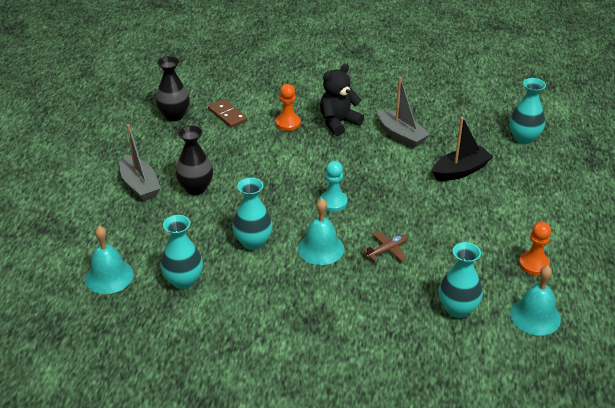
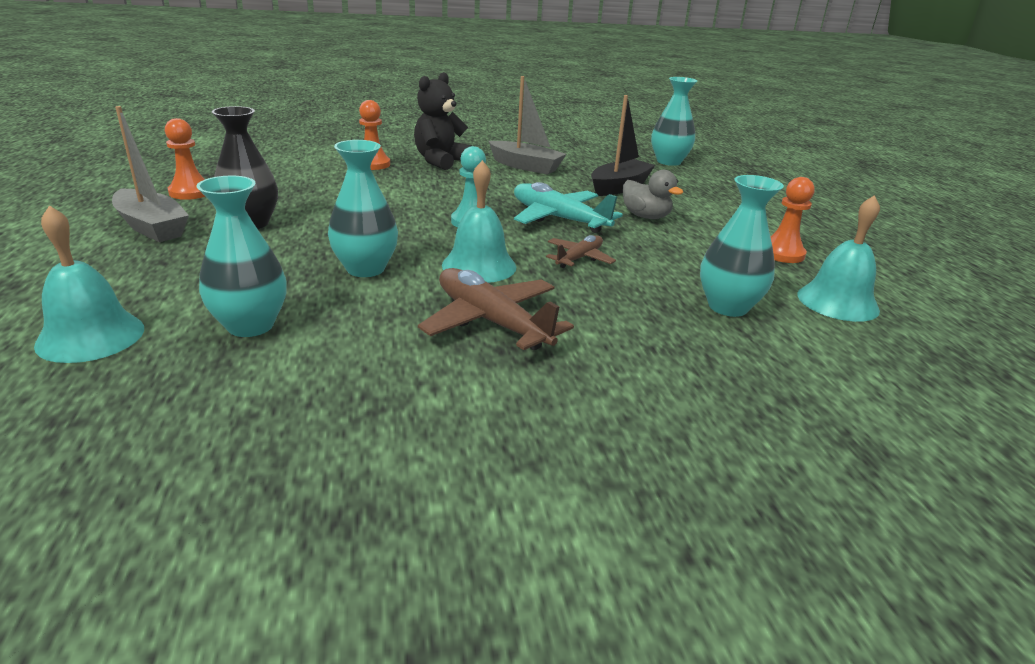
camera: 20 degrees left, 10 degrees down
(164, 149) = (190, 192): none -> orange pawn
(174, 115) = (203, 165): black vase -> none
(227, 115) = (284, 162): brown domino -> none
(309, 298) = (491, 321): none -> brown plane
(394, 205) = (558, 218): none -> turquoise plane
(459, 210) = (645, 216): none -> grey duck

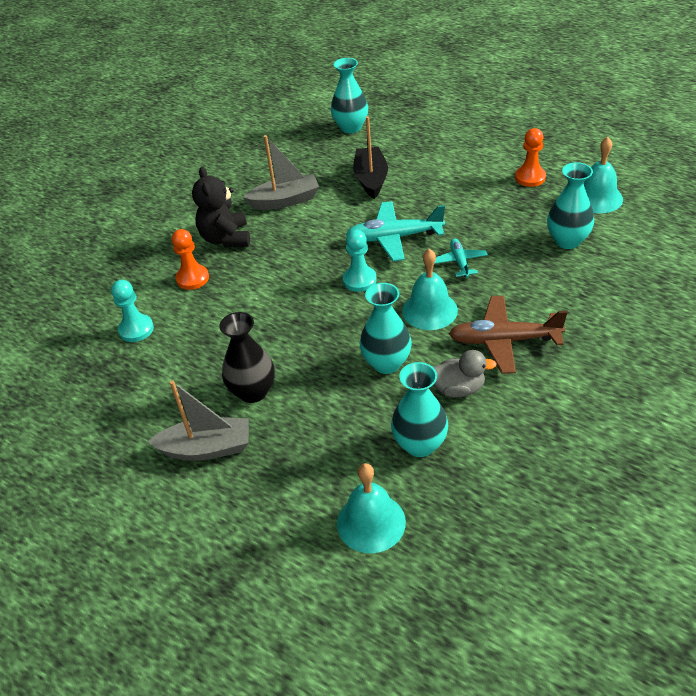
camera: 40 degrees left, 15 degrees up
(190, 192) = (149, 405): orange pawn -> none
(283, 164) = (136, 329): none -> turquoise pawn
(579, 258) = (459, 262): brown plane -> turquoise plane
(645, 216) = (429, 197): grey duck -> grey duck (458, 389)

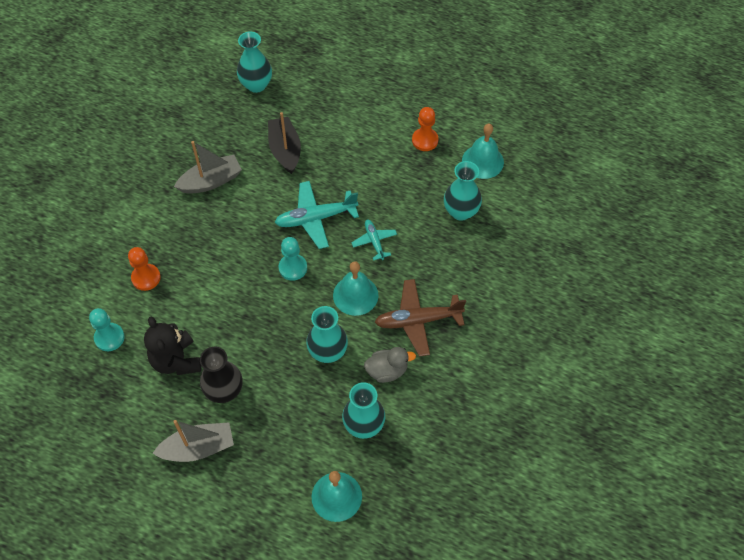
camera: 15 degrees left, 15 degrees up
(226, 238) = (166, 230): black teddy bear -> black teddy bear (176, 360)

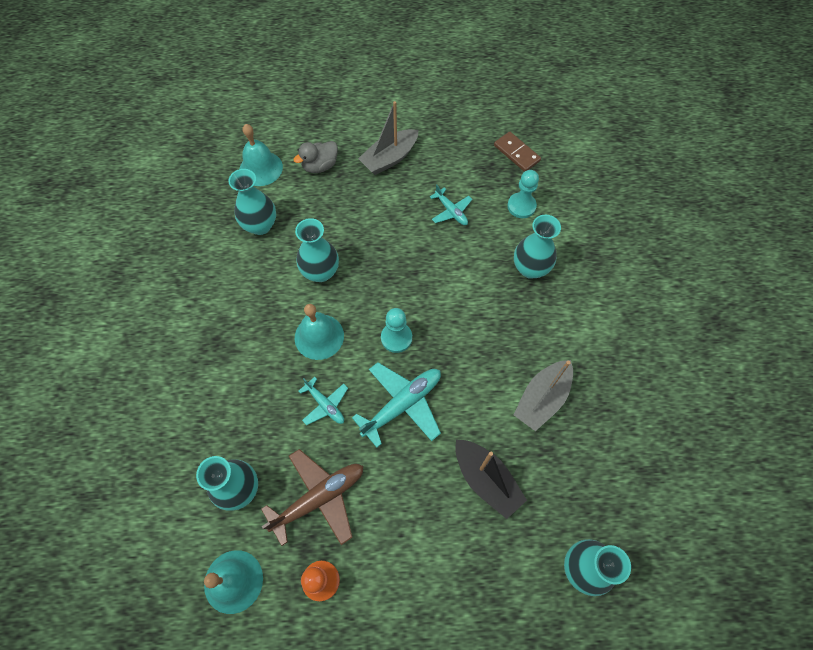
camera: 155 degrees right, 5 degrees up
(70, 396) = (516, 153): none -> brown domino
(146, 278) = (530, 268): orange pawn -> turquoise vase
(176, 360) = (451, 211): black teddy bear -> turquoise plane
(224, 391) = (395, 205): black vase -> none
(387, 371) = (257, 277): grey duck -> grey duck (320, 166)
(417, 320) = (245, 336): brown plane -> brown plane (319, 498)

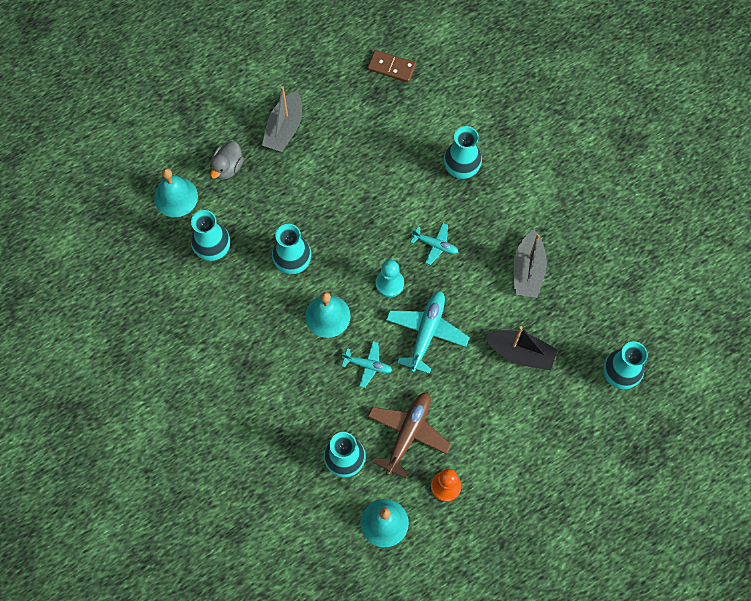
camera: 30 degrees left, 5 degrees up
(451, 211) = (368, 151): turquoise plane -> turquoise plane (435, 245)
(521, 206) = (423, 116): turquoise pawn -> none

